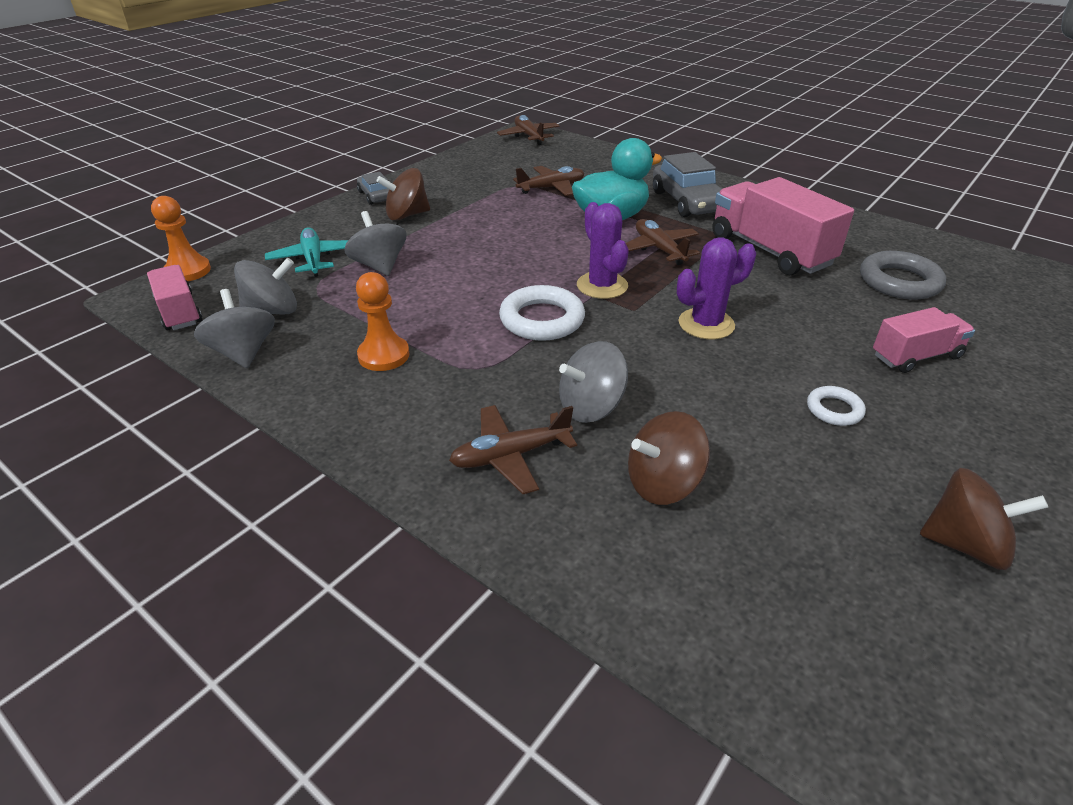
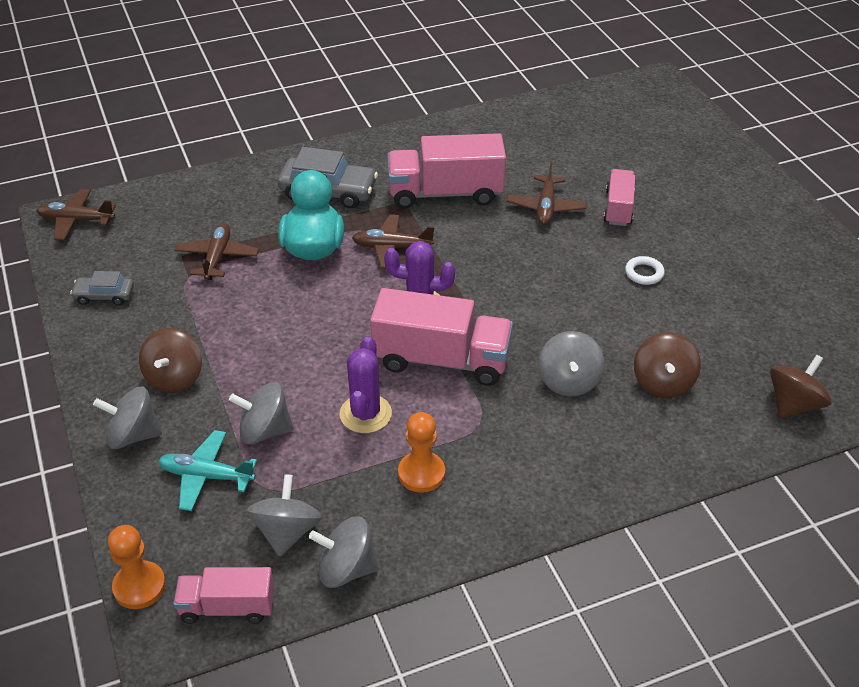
camera: 60 degrees left, 5 degrees up
(336, 220) = (133, 435): none -> grey spinning top
(376, 196) = (103, 387): grey car -> grey car (104, 296)
(510, 456) = (593, 443): brown plane -> brown plane (546, 207)
(542, 319) = (441, 360): white ring -> pink truck
(706, 324) = (515, 278): purple cactus -> purple cactus (365, 414)
(899, 281) = (535, 161): grey ring -> none
(964, 544) = (772, 292): brown spinning top -> brown spinning top (794, 404)

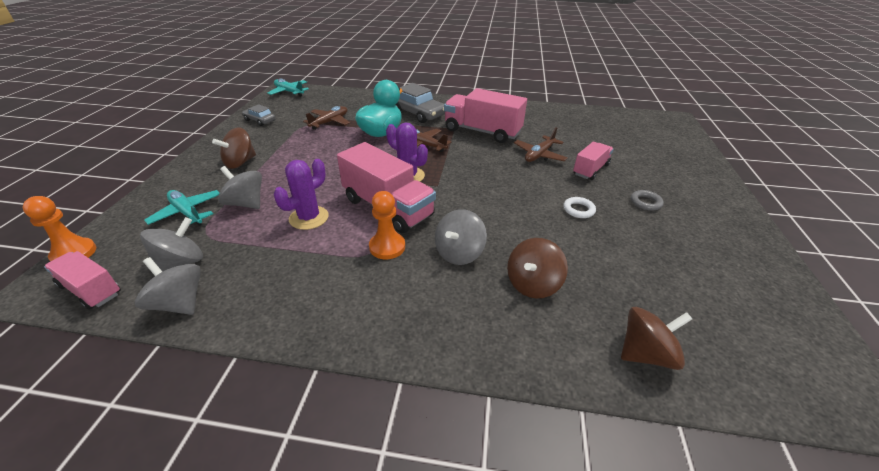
camera: 30 degrees right, 5 degrees down
(76, 220) = (289, 92): brown plane -> turquoise plane
(133, 435) = (185, 179): grey spinning top -> none
(421, 473) = (298, 266): orange pawn -> orange pawn (387, 247)
(702, 234) = (645, 202): none -> grey ring

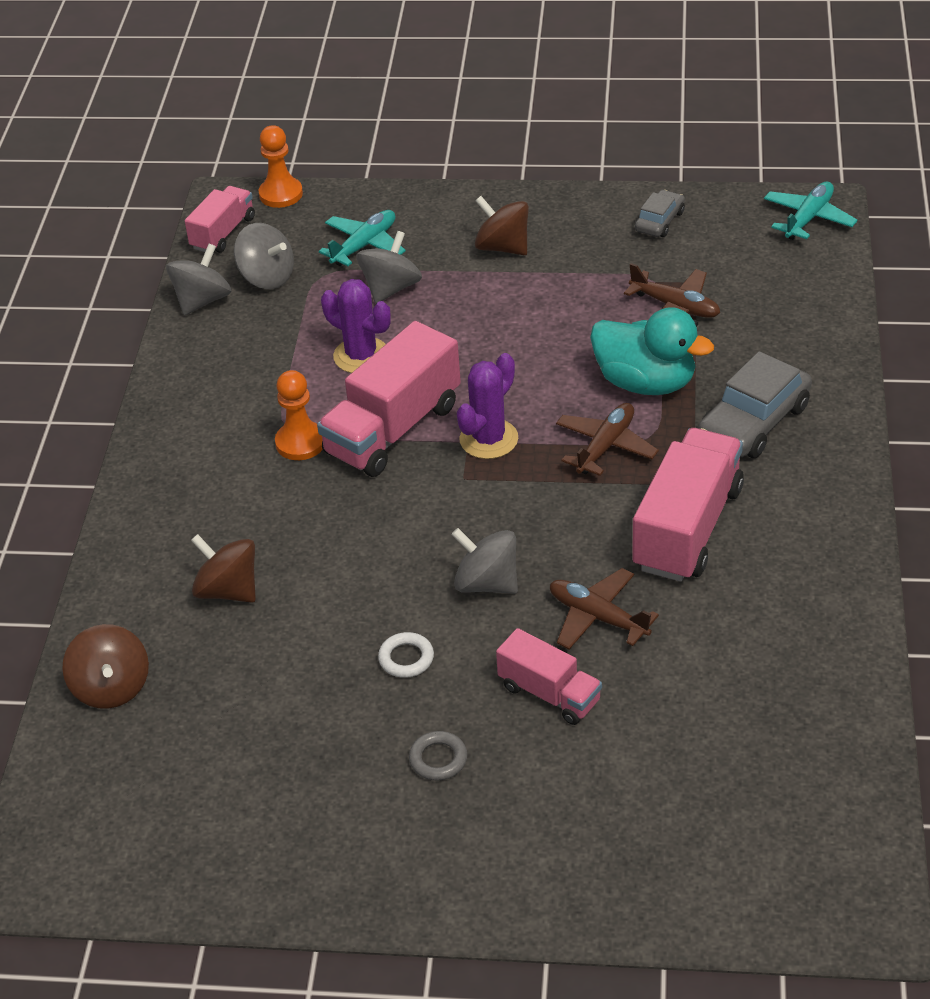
camera: 90 degrees right, 5 degrees up
(459, 253) = (289, 515): grey spinning top -> grey spinning top (486, 583)

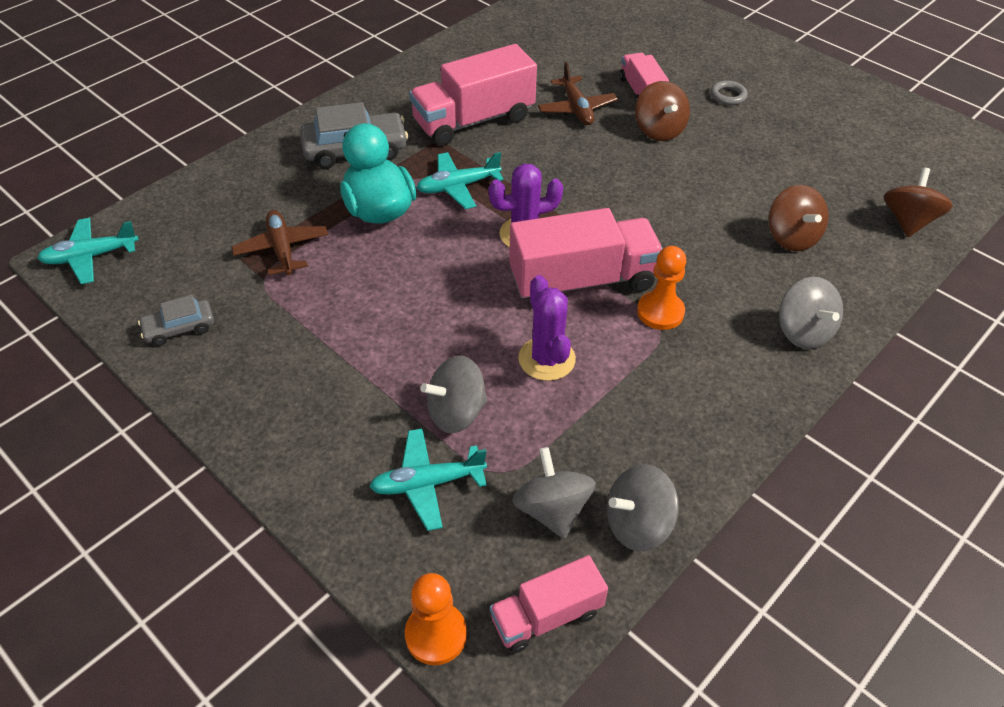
camera: 145 degrees left, 5 degrees up
(406, 658) = (705, 144): white ring -> none
(486, 583) = (619, 155): grey spinning top -> grey spinning top (803, 331)
(502, 247) = (320, 391): brown spinning top -> brown spinning top (659, 130)
(605, 446) = (458, 187): brown plane -> turquoise plane

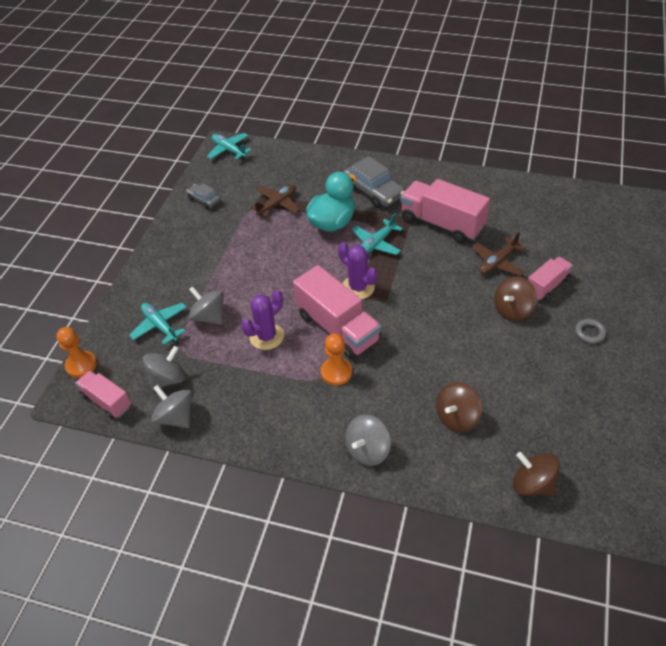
camera: 65 degrees right, 0 degrees up
(458, 187) = (376, 243): turquoise plane -> turquoise plane turned 90 degrees counterclockwise
(908, 221) = (532, 484): brown spinning top -> brown spinning top turned 135 degrees counterclockwise

